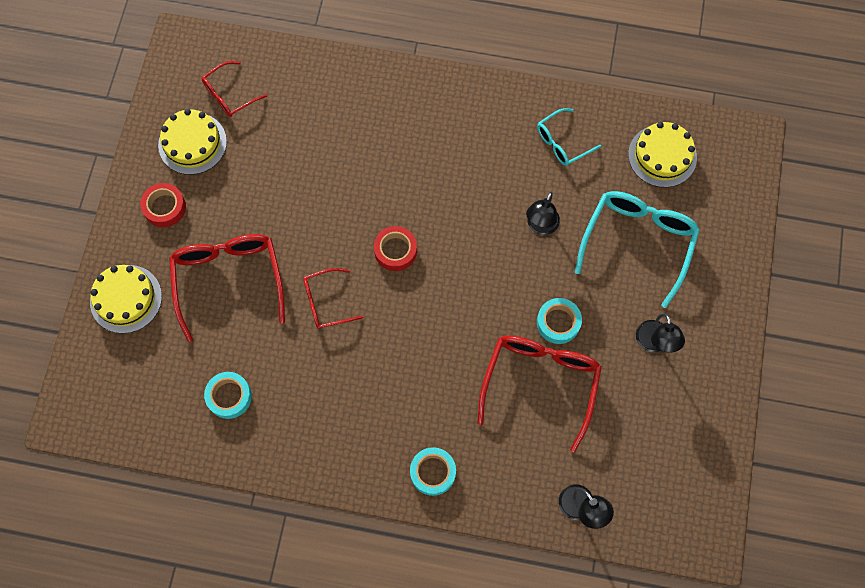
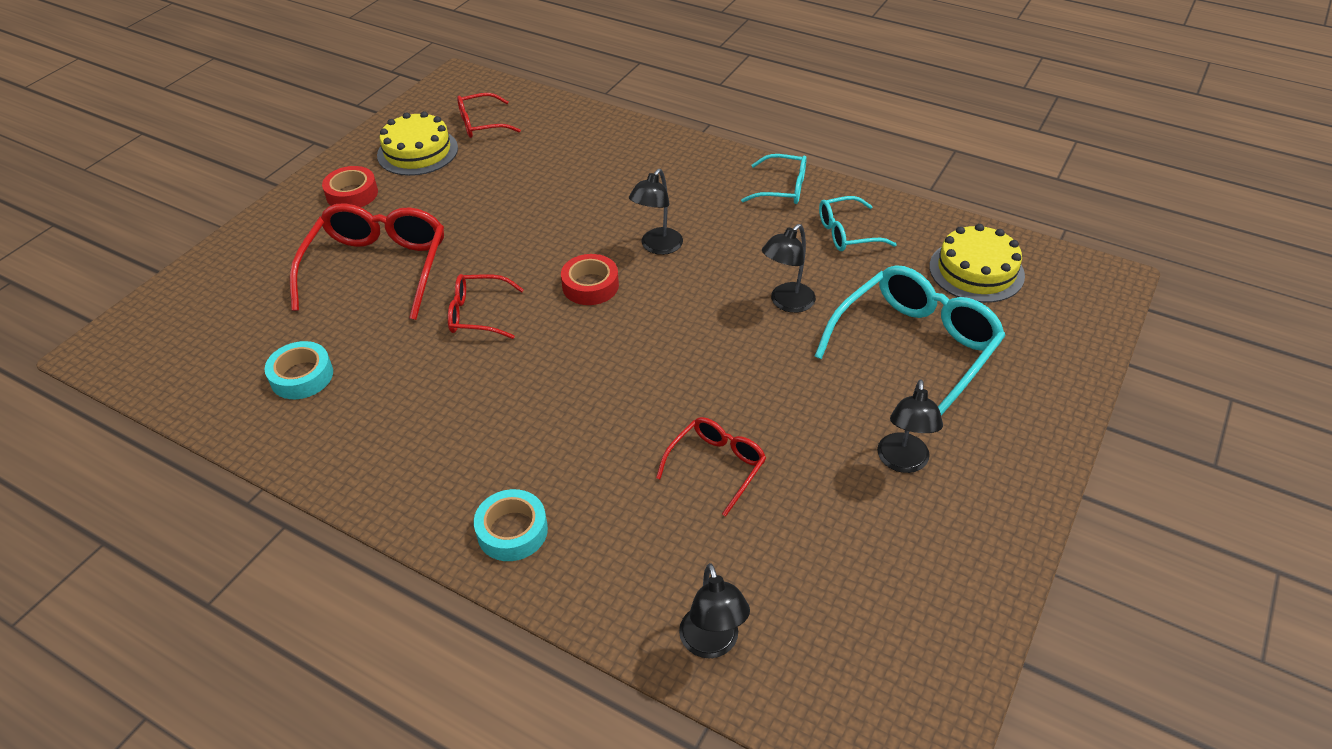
camera: 20 degrees right, 25 degrees down
(126, 299) = (253, 259): yellow cake -> none
(429, 197) = (657, 247): none -> black lamp
(500, 106) = (783, 188): none -> turquoise glasses
(540, 383) = (716, 466): red glasses -> red glasses, size x0.55
(558, 323) = (770, 405): turquoise tape -> none

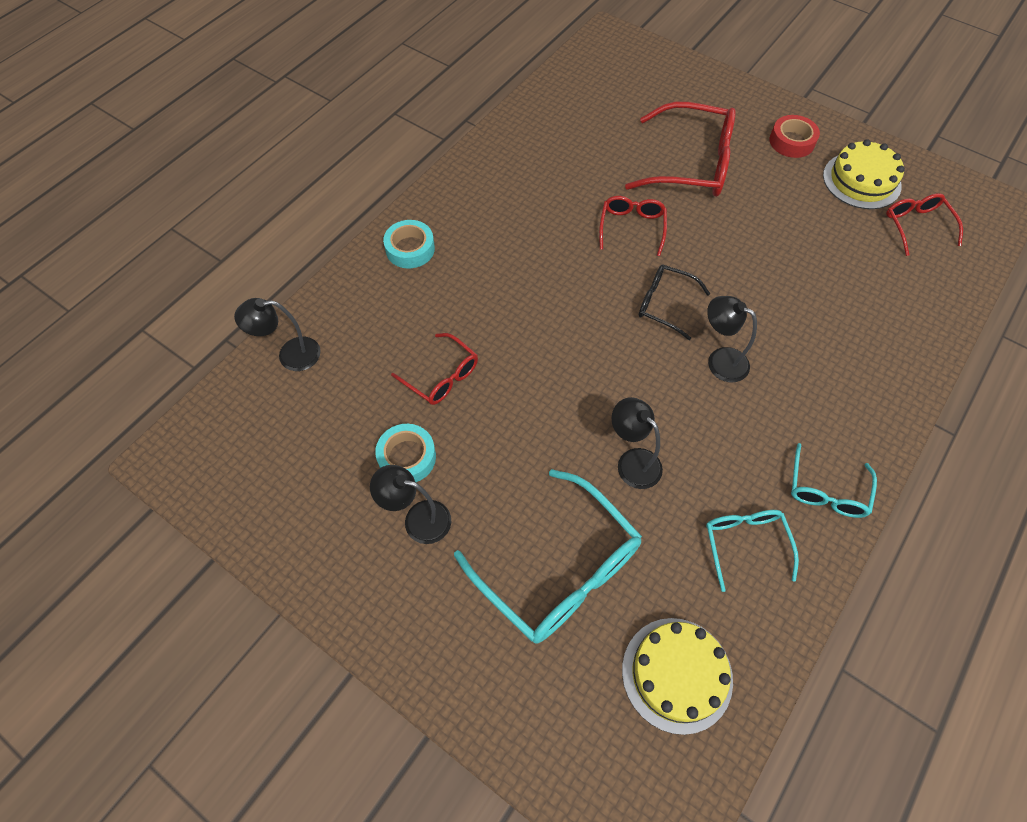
camera: 95 degrees right, 15 degrees up
(302, 376) = (572, 132): turquoise tape -> turquoise tape (407, 457)
(590, 286) = (664, 304): red tape -> black glasses

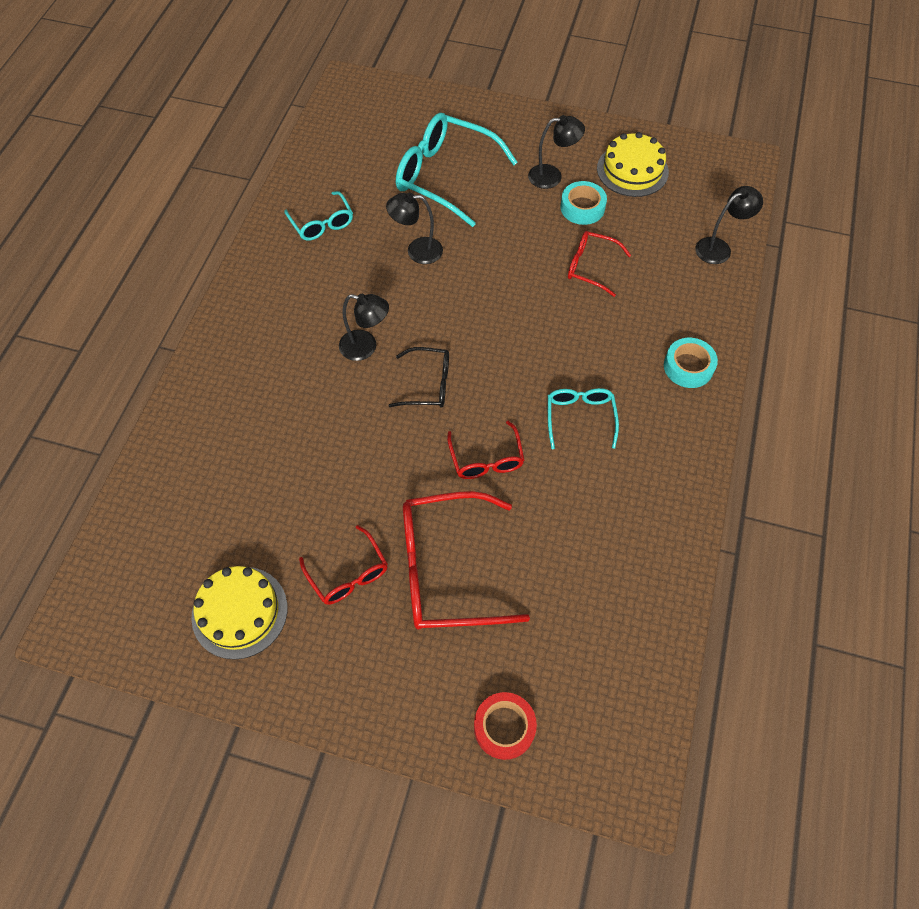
camera: 160 degrees right, 0 degrees up
(632, 461) = (417, 251): black lamp -> black lamp turned 150 degrees clockwise
(677, 674) = (353, 148): yellow cake -> yellow cake (632, 170)
(791, 141) = (330, 651): red tape -> red tape (504, 727)
(826, 491) = (265, 272): turquoise glasses -> turquoise glasses (580, 417)
(916, 226) = (177, 562): red glasses -> red glasses (348, 574)

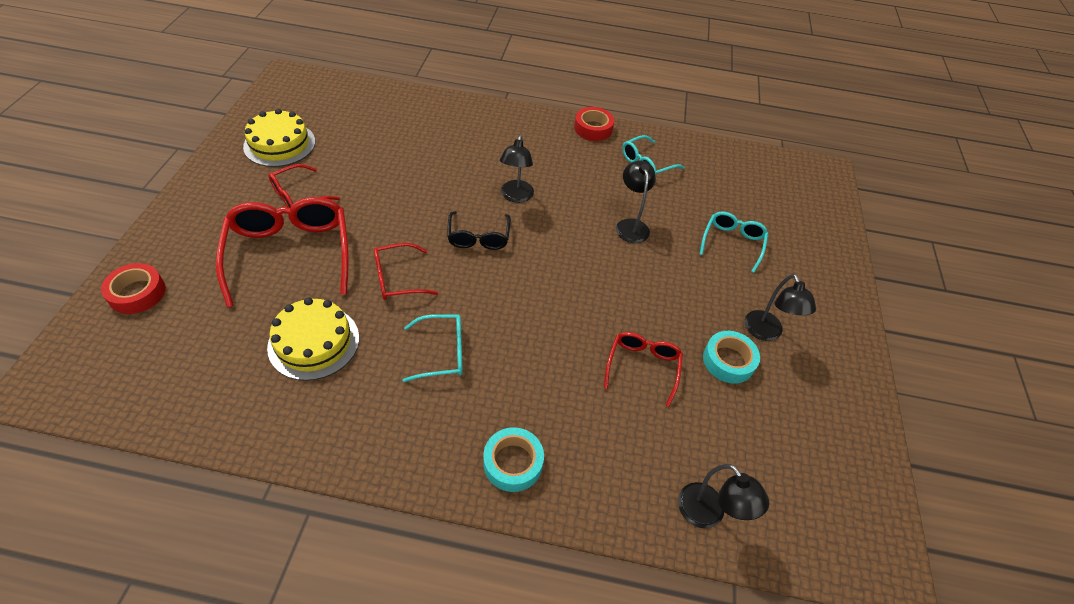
camera: 80 degrees right, 10 degrees down
(252, 264) = (593, 128): none -> red tape
(445, 176) = (732, 243): turquoise glasses -> turquoise glasses, size x0.55
(632, 170) = (807, 415): yellow cake -> yellow cake (314, 342)

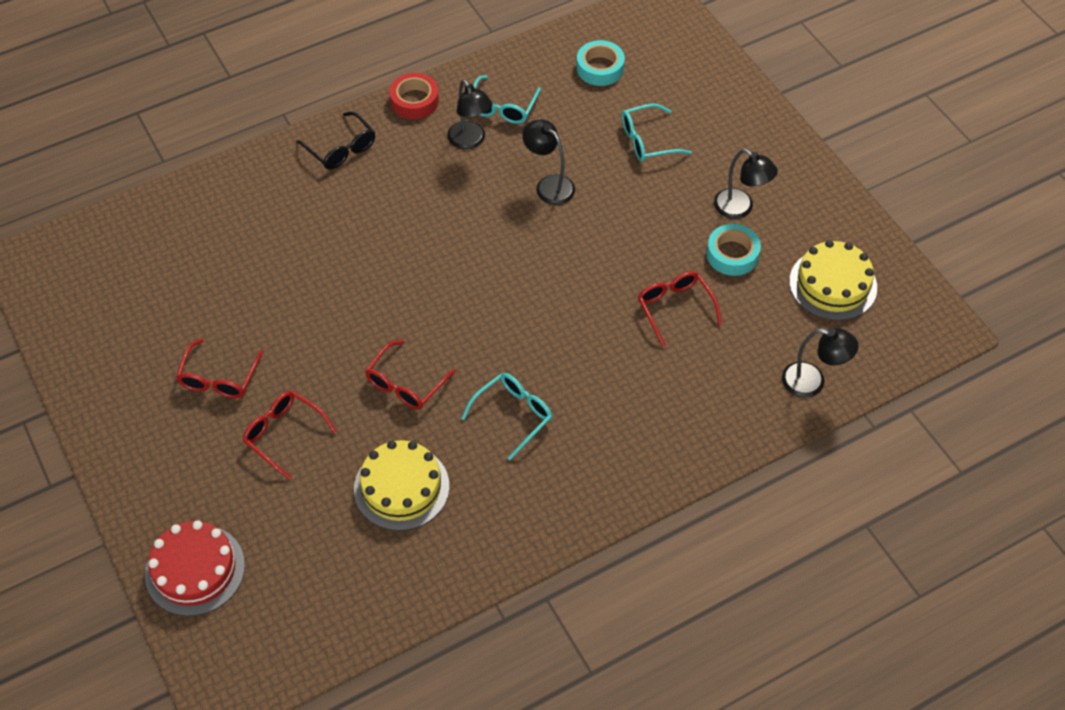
camera: 35 degrees left, 5 degrees up
(137, 293) = (195, 569): red tape -> red cake
(279, 144) = (126, 341): yellow cake -> yellow cake (833, 284)
(290, 253) = (284, 434): red glasses -> red glasses, size x0.55
(478, 237) = (431, 294): black glasses -> black glasses (341, 149)
(513, 463) = (652, 452): turquoise tape -> turquoise tape (600, 68)
(516, 196) = (420, 229): black lamp -> black lamp (470, 141)
(732, 243) = (647, 141): turquoise glasses -> turquoise glasses turned 90 degrees counterclockwise

